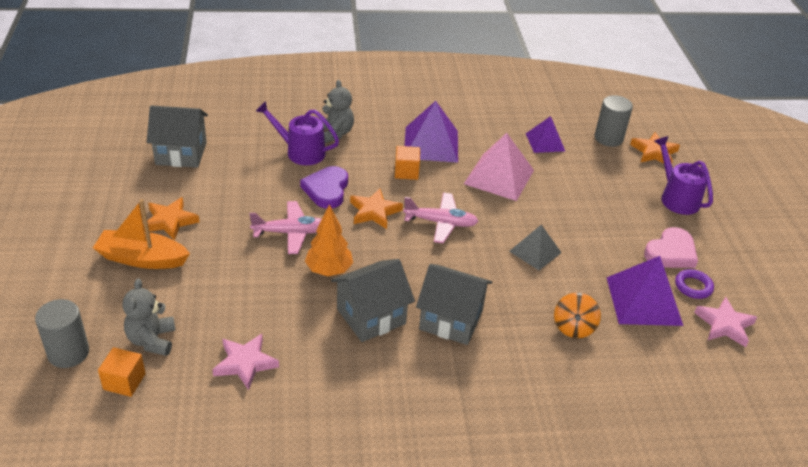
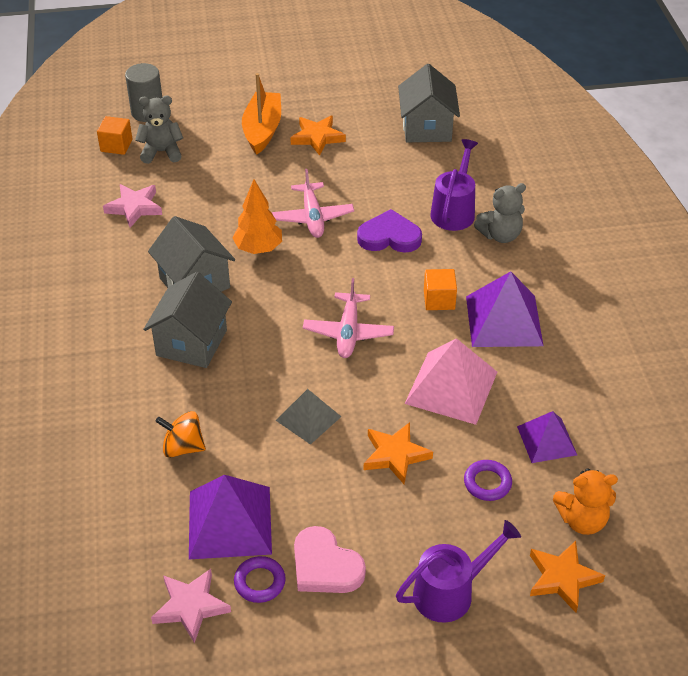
camera: 90 degrees right, 5 degrees up
(374, 212) = (358, 276): orange star -> orange star (395, 455)
(585, 171) = (487, 483): none -> purple ring
(608, 138) = (582, 520): grey cylinder -> orange teddy bear

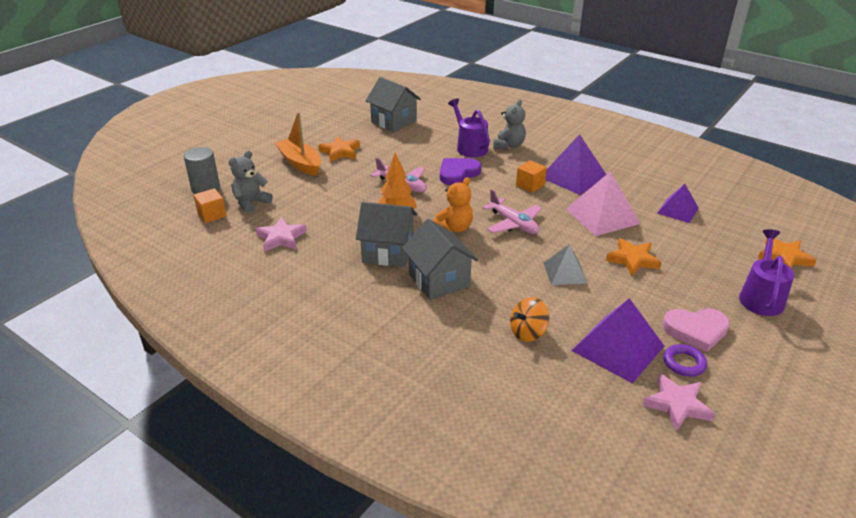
camera: 45 degrees left, 10 degrees down
(487, 483) = (689, 243): purple ring -> none
(582, 520) = (747, 230): orange teddy bear -> orange teddy bear (454, 228)

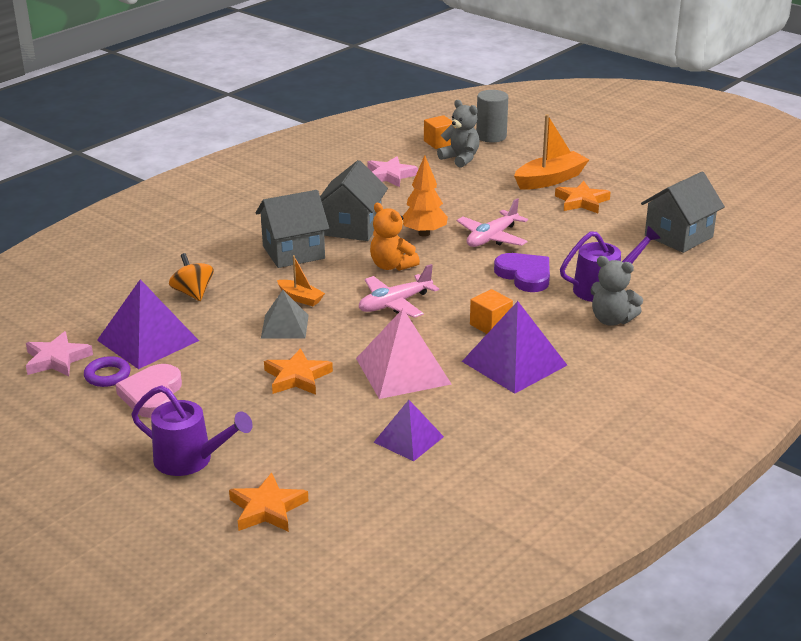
camera: 95 degrees right, 5 degrees down
(518, 269) = (300, 298): none -> orange boat

